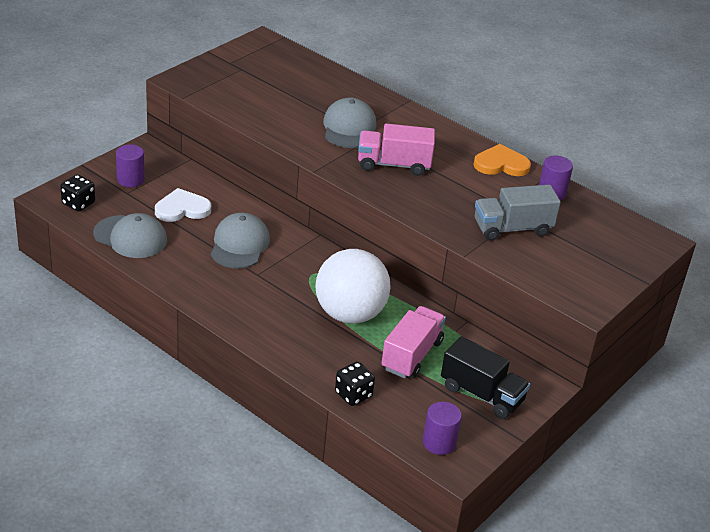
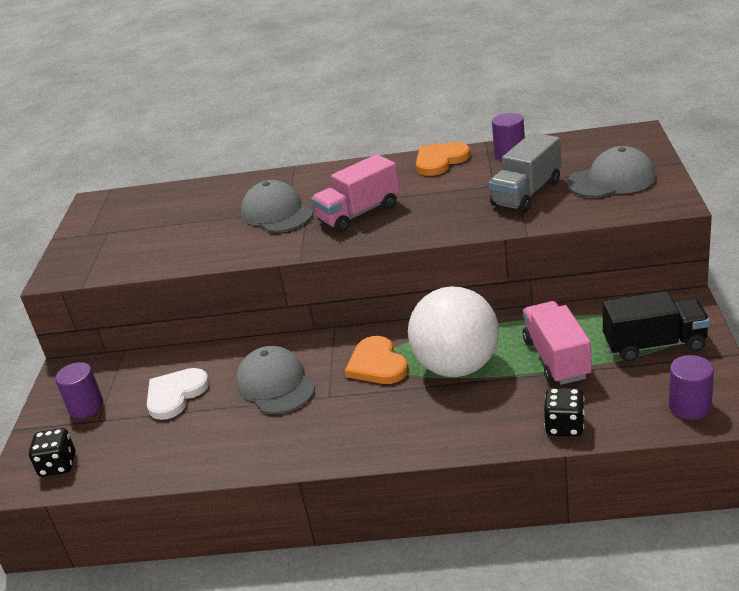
camera: 30 degrees left, 5 degrees down
(130, 237) = (158, 455): grey cap -> grey cap (611, 180)
(309, 277) = (377, 364): none -> orange heart

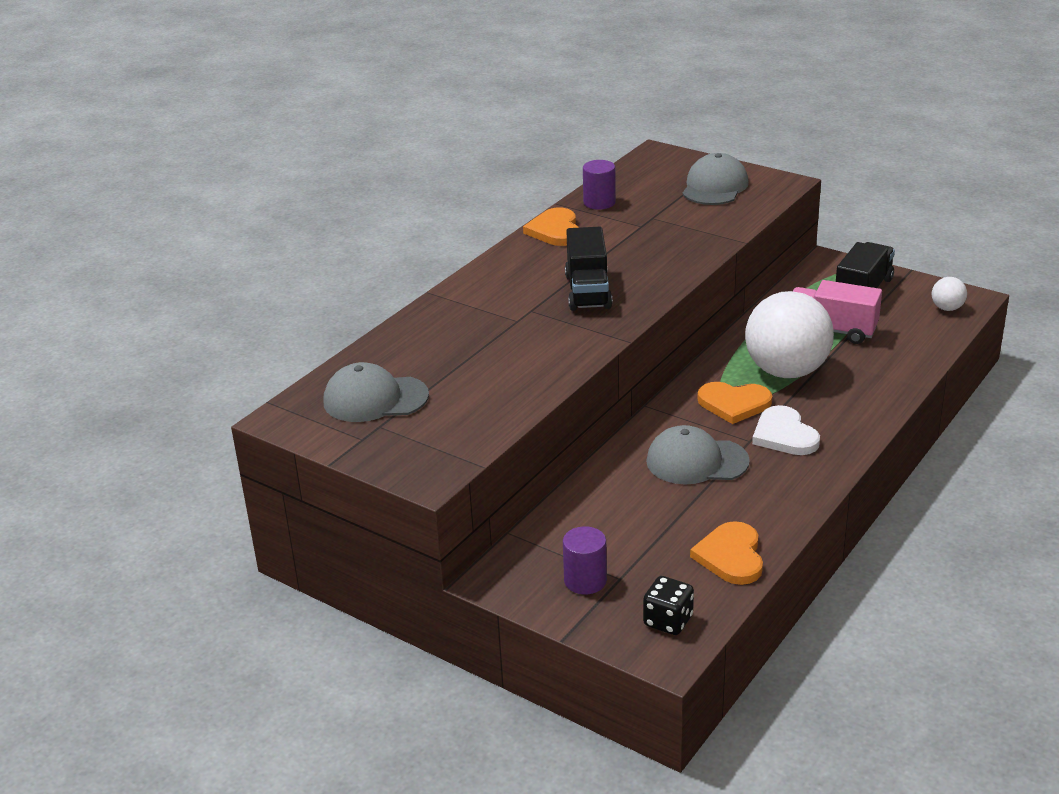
camera: 60 degrees left, 0 degrees up
(157, 458) = (731, 556): none -> orange heart
(175, 395) = (638, 520): white heart -> white heart (784, 435)
(277, 213) = (515, 327): grey cap -> grey cap (375, 399)
(359, 213) = (588, 291): pink truck -> black truck
(526, 193) = (679, 220): grey truck -> none
(565, 426) = (915, 358): black dice -> none
(690, 406) = (947, 308): purple cylinder -> white ball

